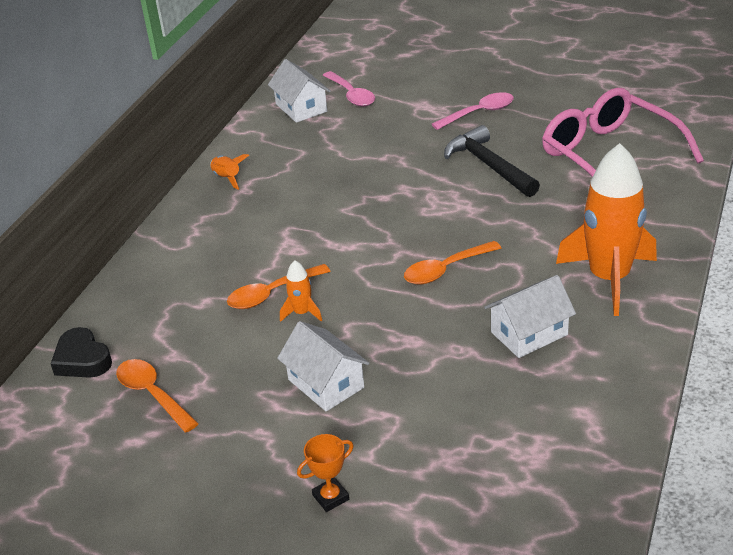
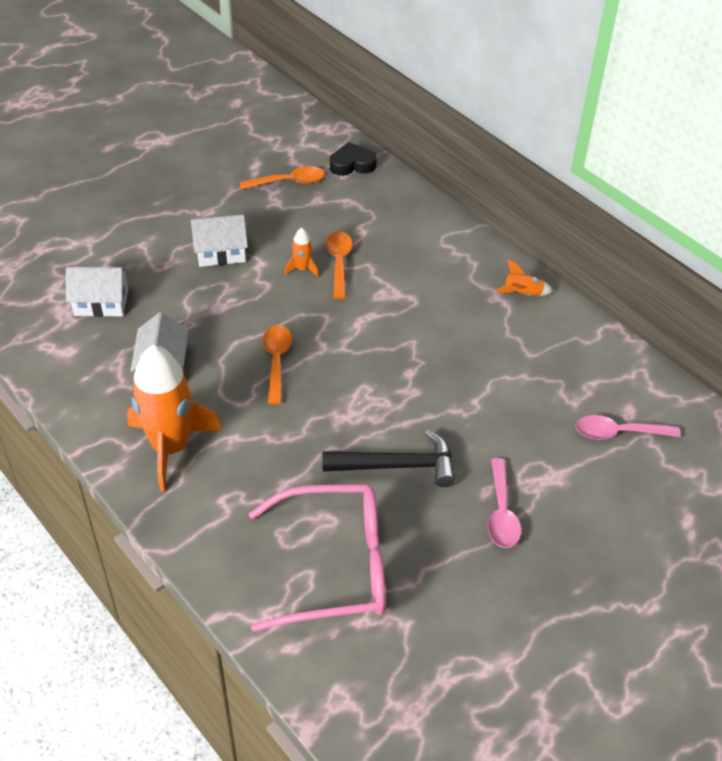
camera: 115 degrees right, 10 degrees up
(301, 108) = (618, 386): white house -> white house (101, 303)
(330, 497) = (129, 219): orange trophy -> none

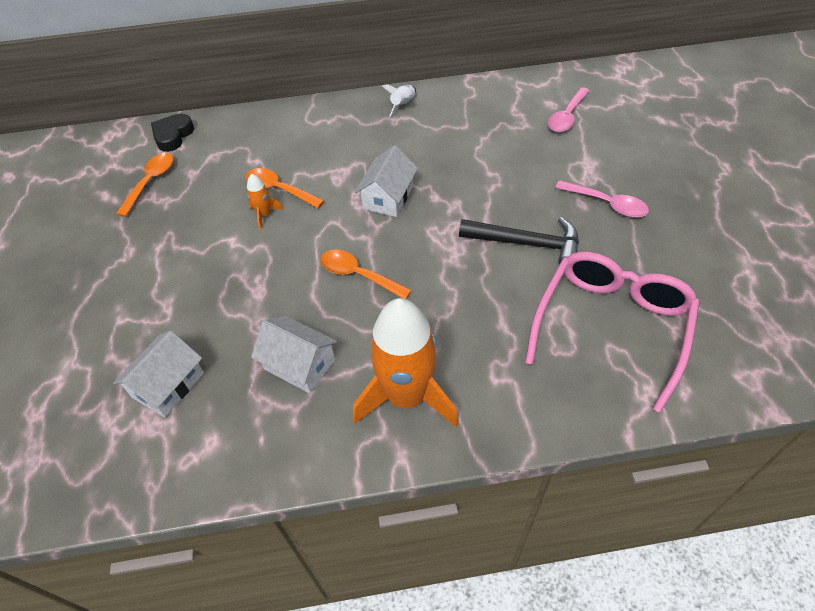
camera: 55 degrees left, 5 degrees up
(221, 252) = (190, 262): white house -> white house (388, 197)
(397, 466) = (527, 243): black hammer -> black hammer turned 75 degrees clockwise
(523, 294) = (403, 105): orange rocket -> white rocket

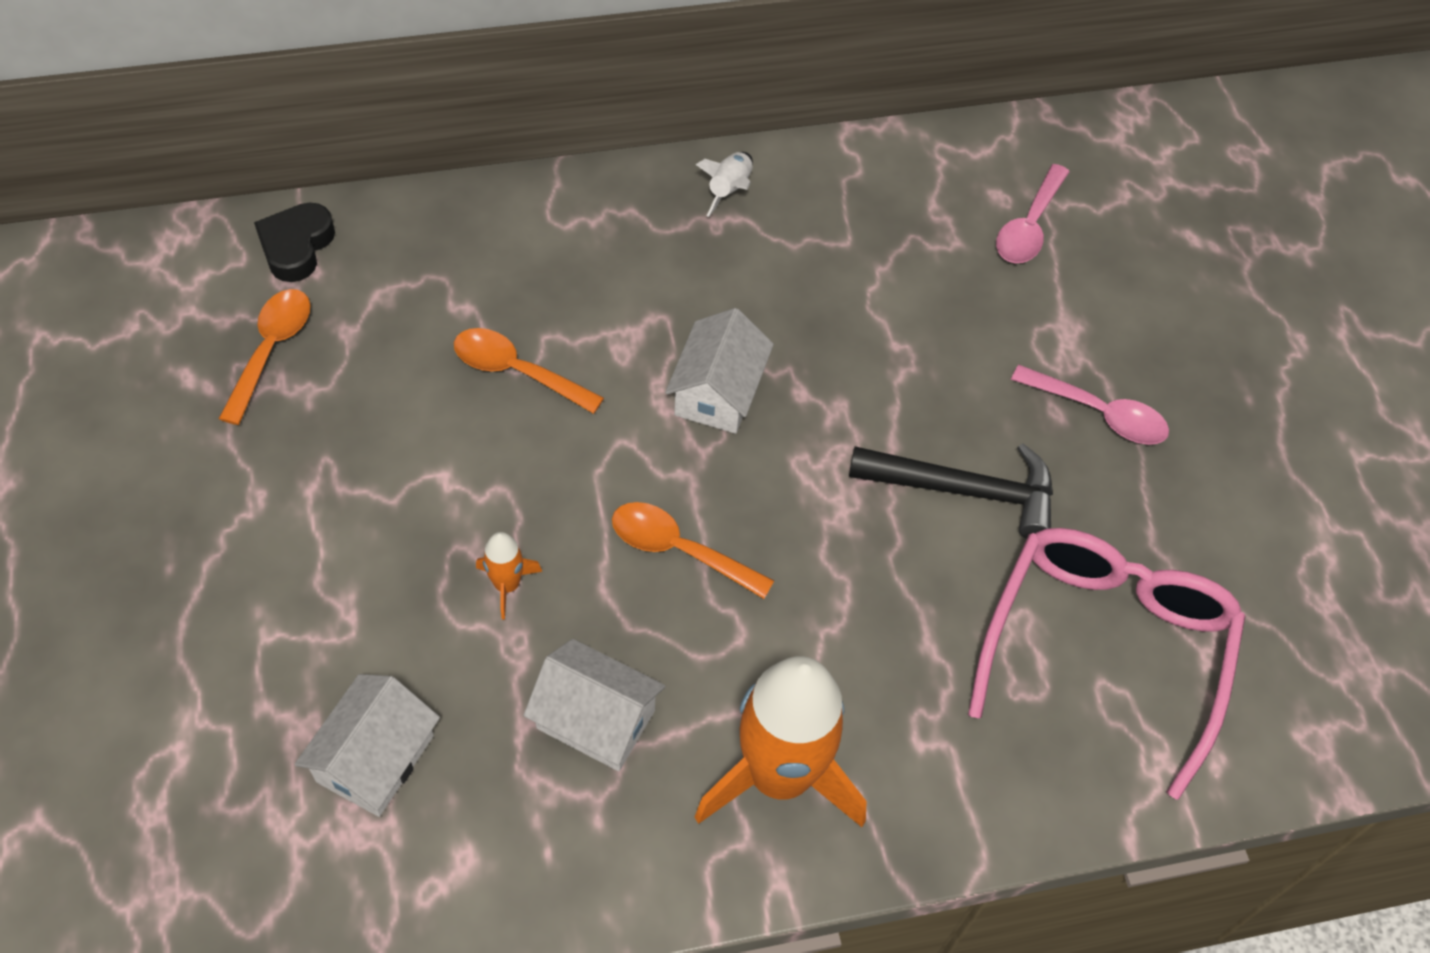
camera: 10 degrees left, 5 degrees up
(264, 215) = (496, 425): orange rocket -> orange rocket (507, 585)

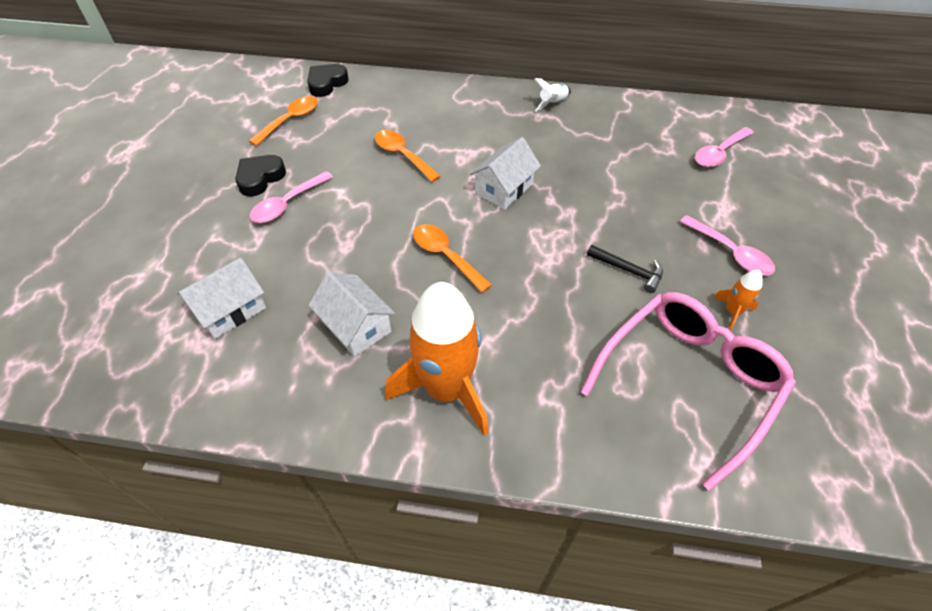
camera: 25 degrees right, 5 degrees down
(283, 491) = (260, 178): none -> black heart
(363, 530) = (287, 204): none -> pink spoon
(507, 585) = (344, 248): orange rocket -> orange rocket (732, 311)
(965, 490) = (628, 271): black hammer -> black hammer, size x0.60

